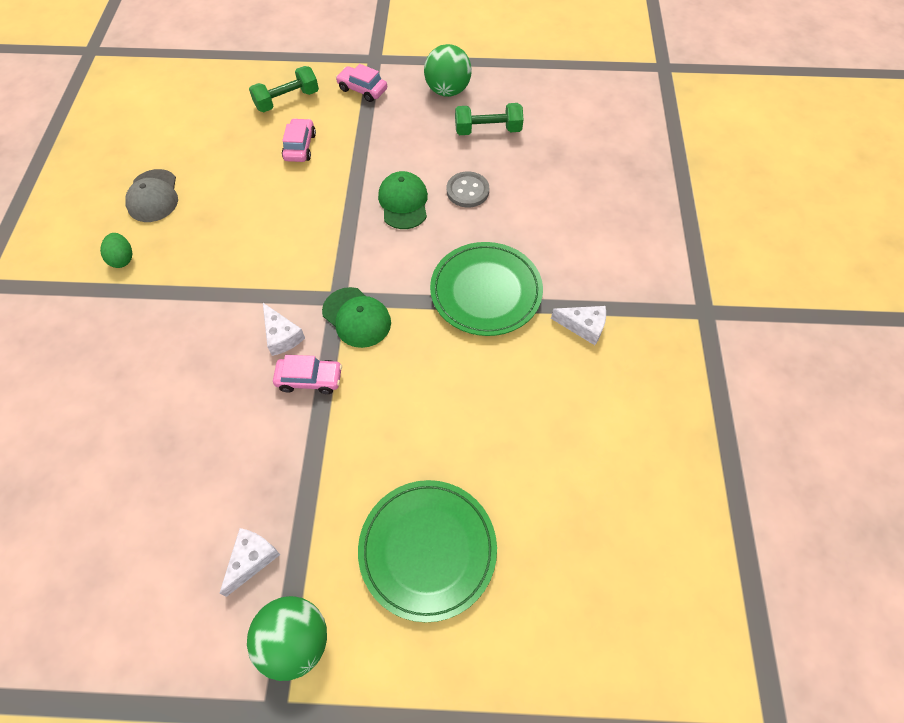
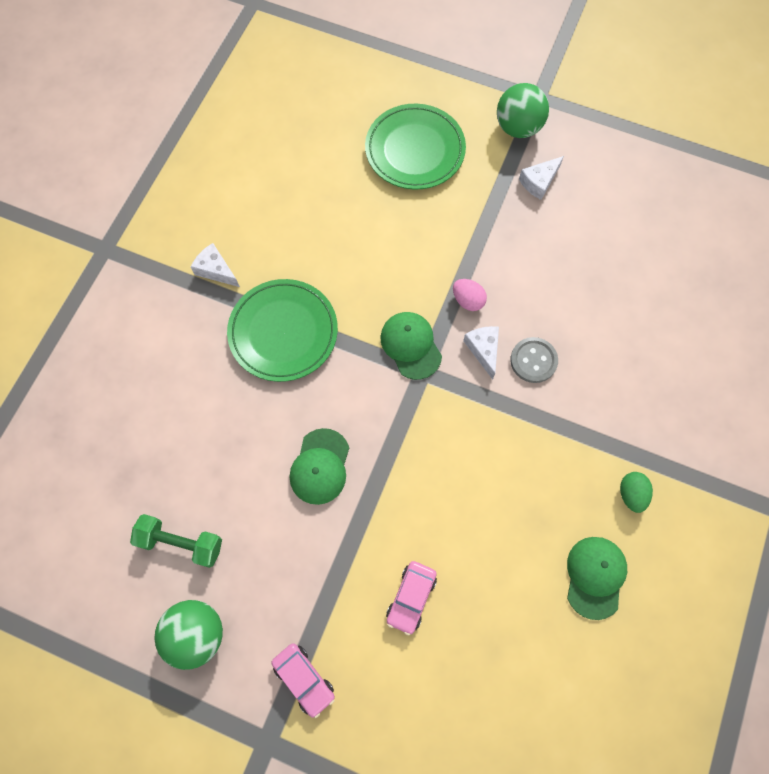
camera: 160 degrees left, 10 degrees up
(153, 196) = (595, 577): grey cap -> green cap
(287, 100) = (407, 694): green dumbbell -> none
(309, 379) = (468, 300): pink car -> pink egg
(467, 191) = (246, 458): grey button -> grey button (533, 360)

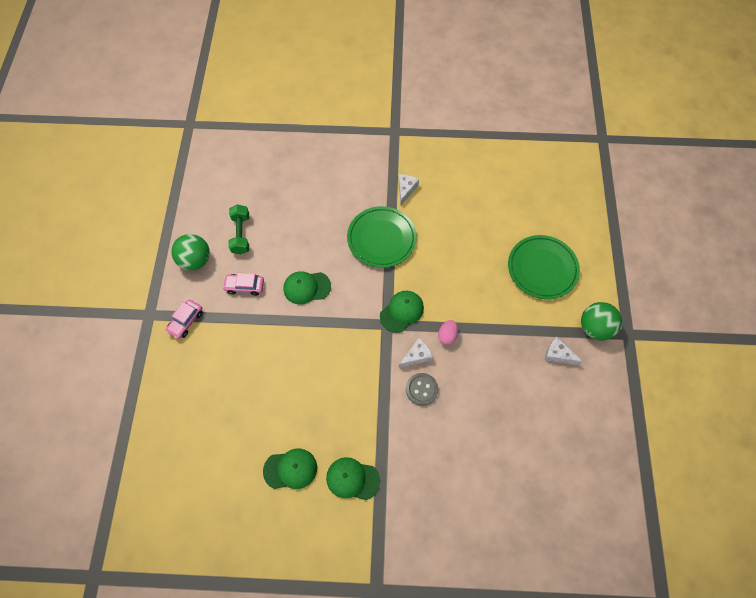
camera: 70 degrees right, 5 degrees down
(411, 597) = (246, 363): pink car -> pink car (245, 286)
(631, 494) = (352, 479): green egg -> green cap

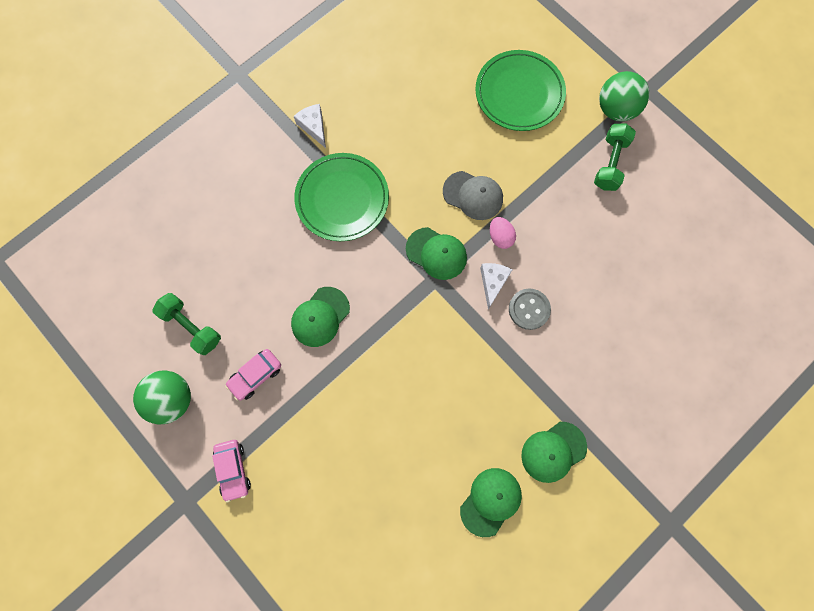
camera: 45 degrees left, 10 degrees up
(402, 311) = (436, 253): green cap -> green cap turned 120 degrees clockwise
(455, 300) = (473, 195): none -> grey cap
(558, 354) = (610, 163): white cheese -> green dumbbell

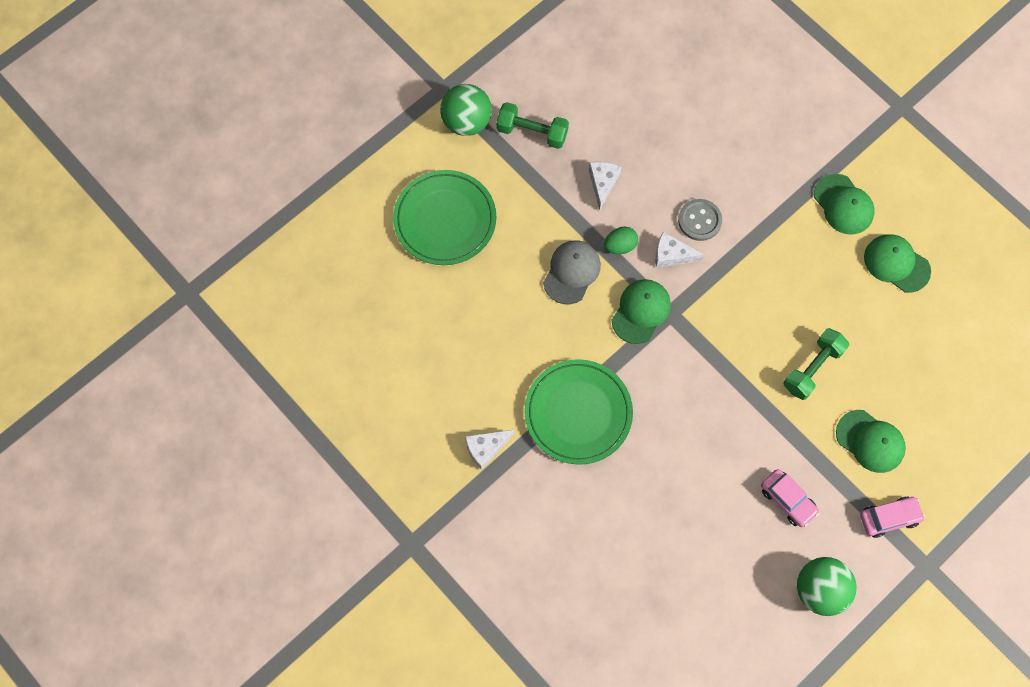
camera: 90 degrees left, 5 degrees down
(192, 327) = (737, 575): green dumbbell -> green dumbbell (812, 368)
(320, 317) = (718, 433): green cap -> green cap (870, 441)
(500, 237) = (620, 246): pink egg -> green egg
(562, 223) = (602, 183): none -> white cheese

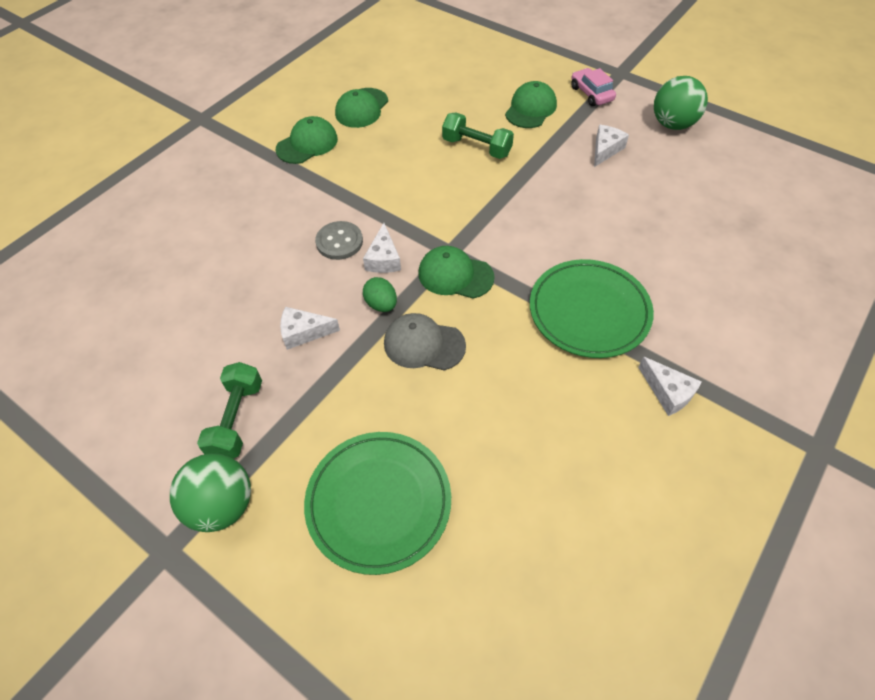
camera: 100 degrees left, 15 degrees down
(788, 500) = (605, 150): pink car -> white cheese

